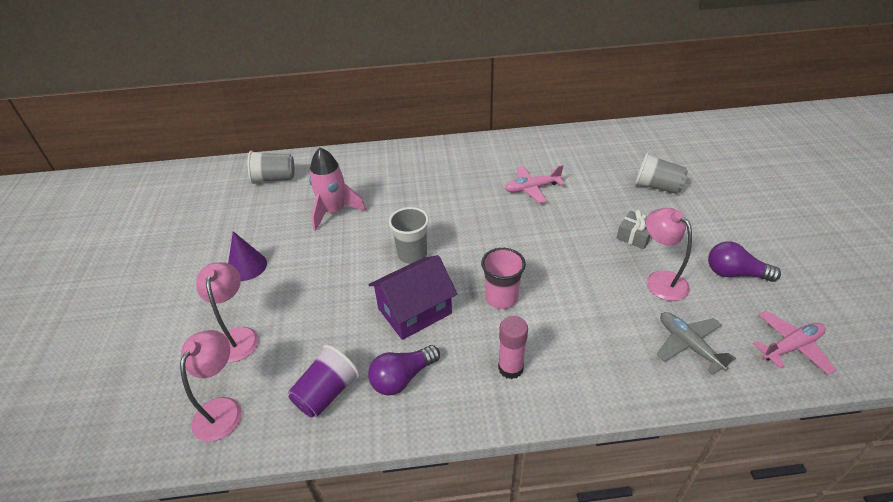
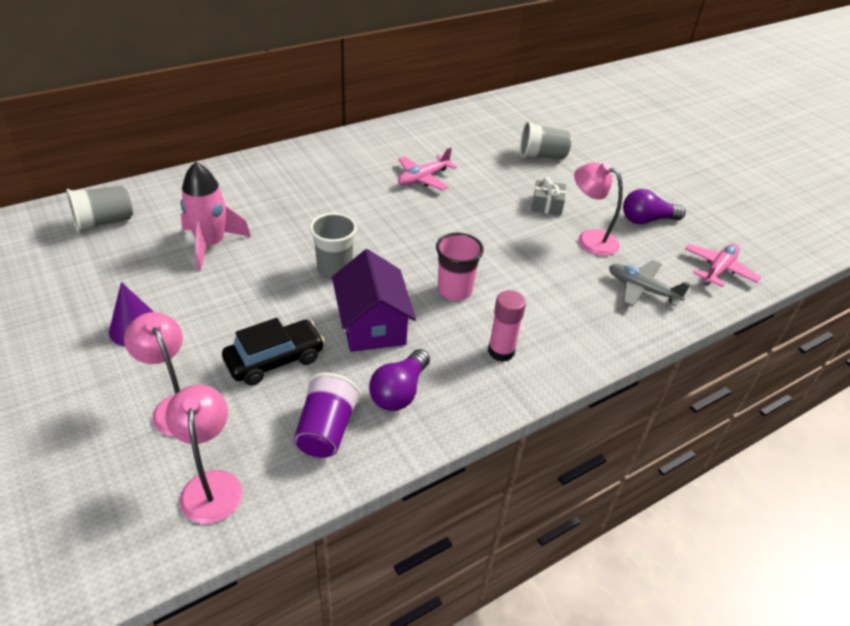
camera: 30 degrees left, 0 degrees up
(324, 320) = (275, 360): none -> black car
(414, 311) = (372, 325): purple house -> purple house turned 45 degrees counterclockwise

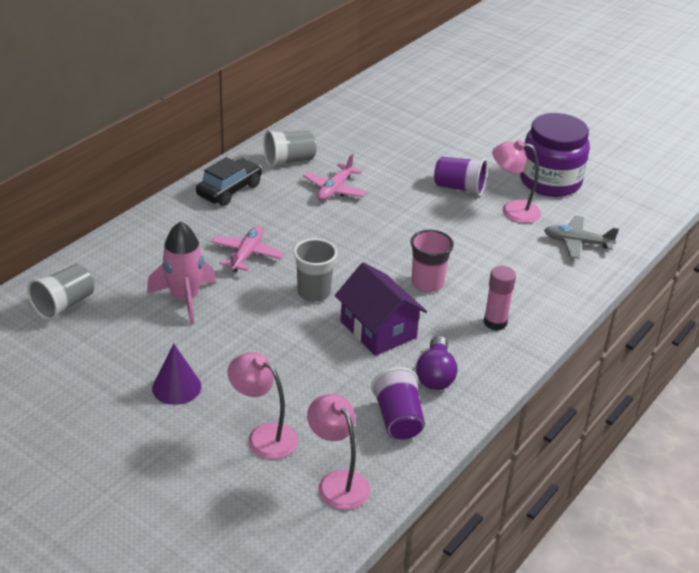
camera: 20 degrees left, 5 degrees down
(275, 360) = (317, 379): black car -> black car (229, 190)
(542, 156) = (428, 142): grey cup -> grey cup (289, 160)
(547, 205) = (459, 188): grey gift -> purple cup
(646, 220) = (550, 181): purple light bulb -> purple jar
(718, 270) = (628, 211): pink plane -> pink plane (246, 254)

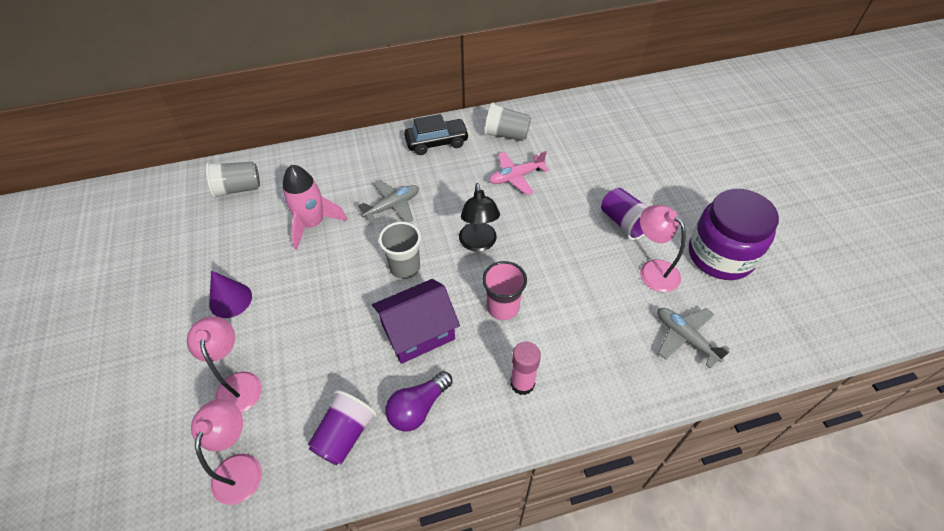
camera: 40 degrees right, 15 degrees up
(246, 254) = (392, 206): pink plane -> grey plane
(358, 250) = (478, 244): none -> black lamp
(378, 329) = (418, 332): purple house -> purple house turned 60 degrees clockwise

